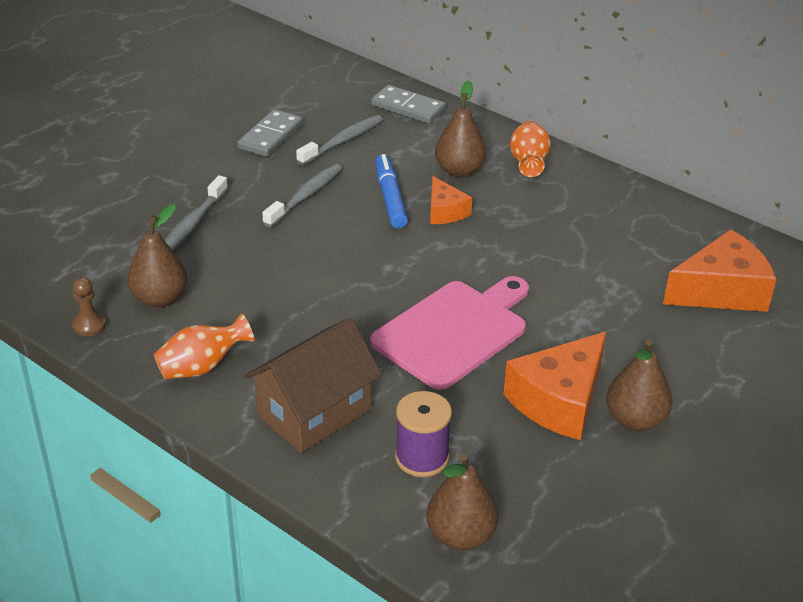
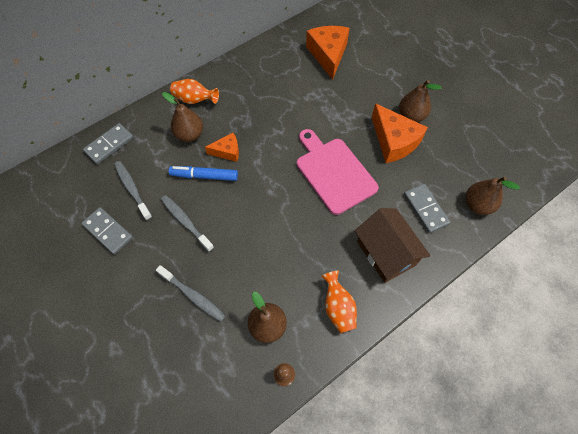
camera: 75 degrees left, 25 degrees up
(422, 457) = (425, 209): purple spool -> grey domino

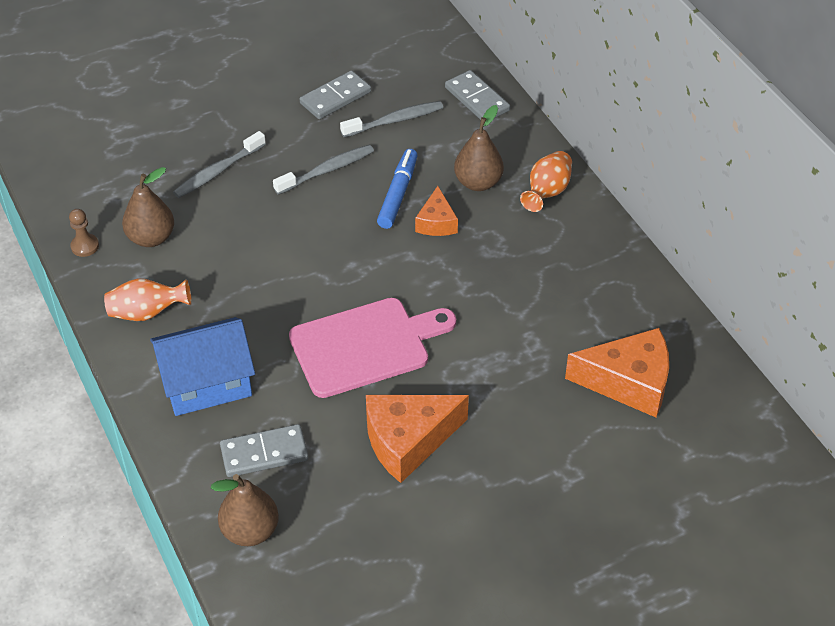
camera: 100 degrees right, 15 degrees down
(386, 253) = (207, 383): brown house -> blue house
(411, 116) = (459, 481): brown pear -> none

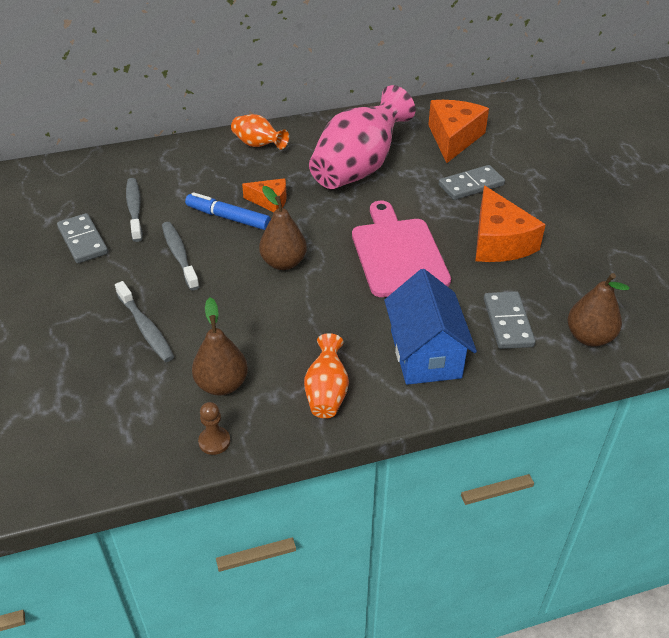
camera: 80 degrees left, 5 degrees down
(477, 99) = (133, 163): grey domino -> grey domino (471, 185)
(478, 182) = (233, 175): brown pear -> brown pear (283, 263)
(526, 291) = (358, 168): none -> pink vase

